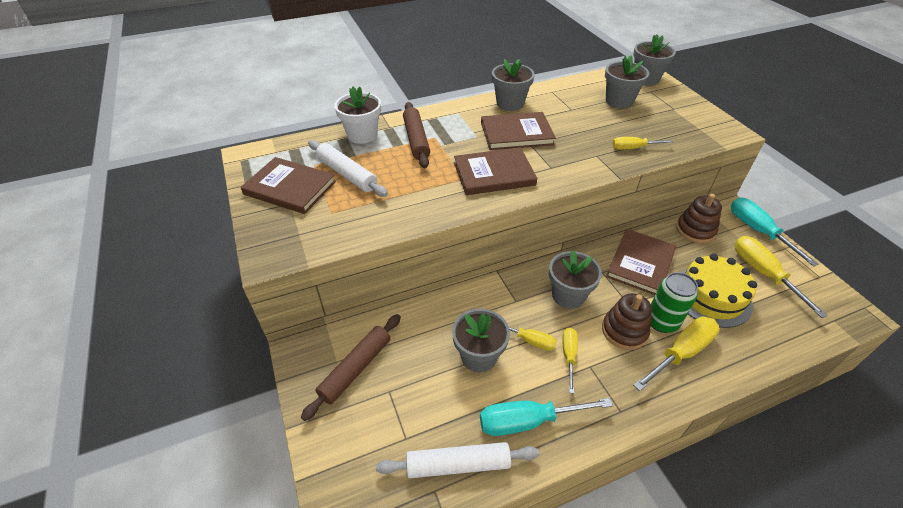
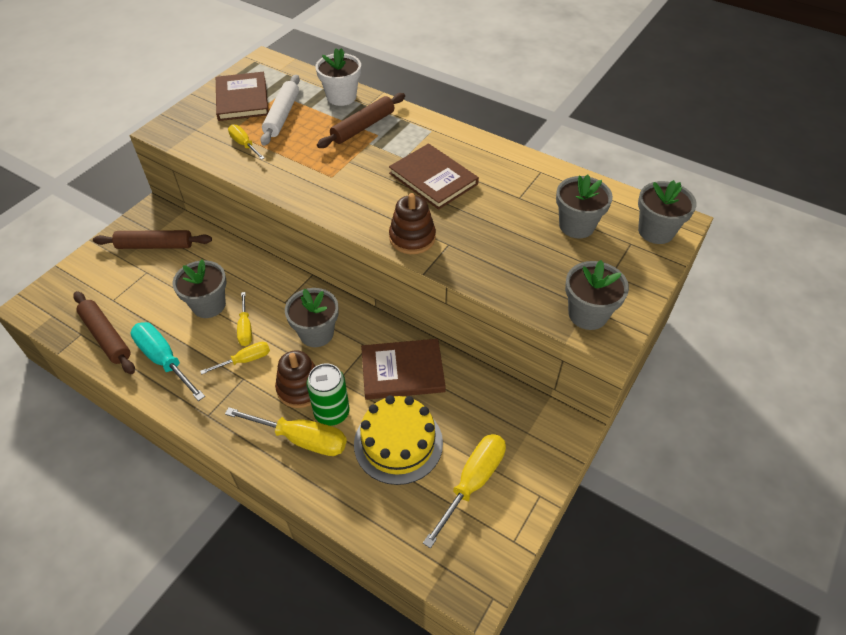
camera: 55 degrees right, 5 degrees up
(458, 464) = (106, 336): white rolling pin -> brown rolling pin
(494, 174) = (354, 190): brown book -> none
(510, 103) = (483, 154): grey flower pot -> grey flower pot (588, 314)
(633, 148) = (489, 266): yellow screwdriver -> yellow screwdriver (244, 144)
(695, 230) = (497, 401): brown stacking toy -> brown stacking toy (412, 238)
(758, 231) = (548, 461): turquoise screwdriver -> none

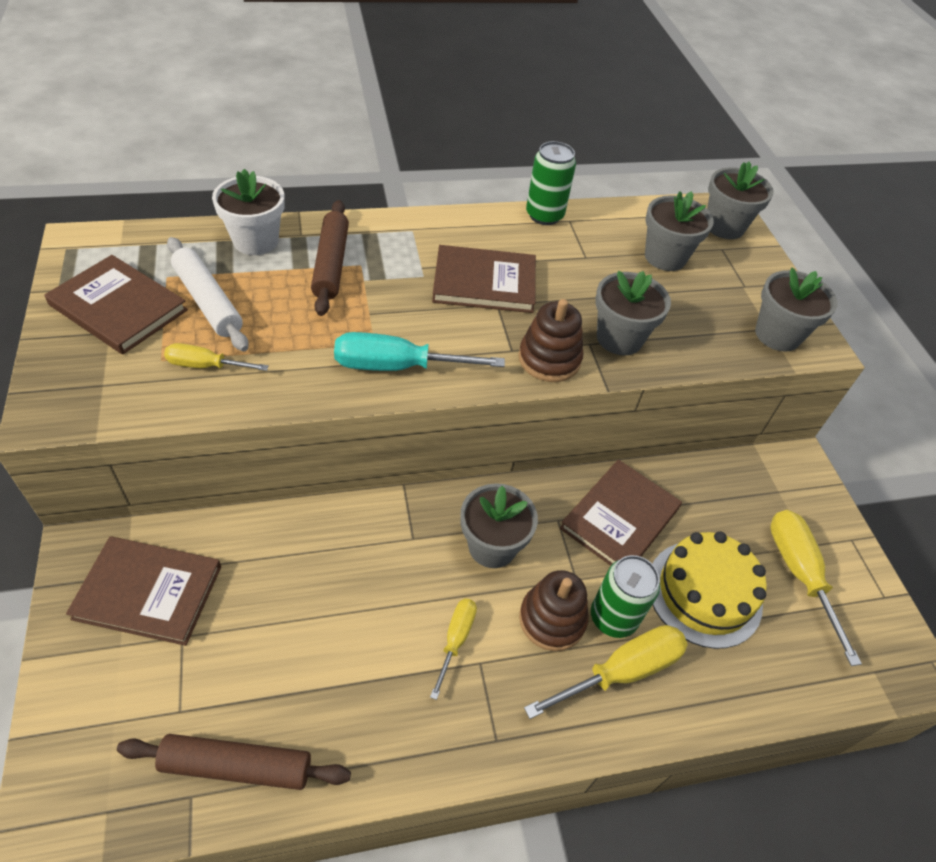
camera: 50 degrees left, 0 degrees up
(155, 245) = (148, 592): brown rolling pin -> brown book
(164, 360) = (359, 725): turquoise screwdriver -> turquoise screwdriver (398, 366)
(209, 305) = (327, 612): grey flower pot -> grey flower pot (619, 338)
(245, 328) = (408, 603): yellow screwdriver -> none
(527, 161) = (544, 215): none -> green can

